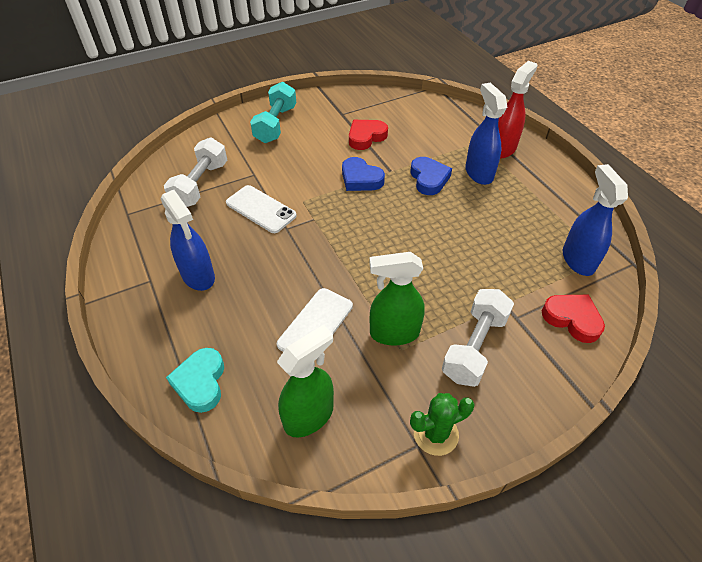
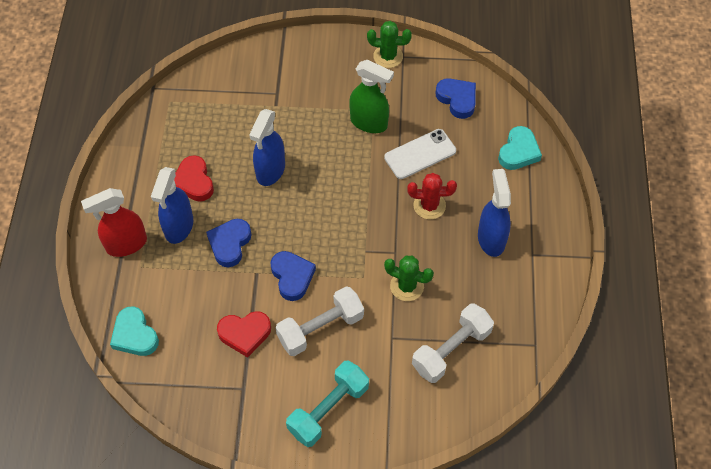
camera: 150 degrees left, 10 degrees up
(261, 209) = (407, 286): white phone -> green cactus
(276, 279) = (429, 205): none -> red cactus
(309, 416) = (457, 99): green spray bottle -> blue heart
(438, 110) = (135, 335): none -> turquoise heart
(474, 347) = (323, 89): white dumbbell -> white dumbbell (320, 328)
(572, 319) = (241, 74): red heart -> red heart (194, 182)
(577, 260) = (189, 109): blue spray bottle -> blue spray bottle (270, 171)

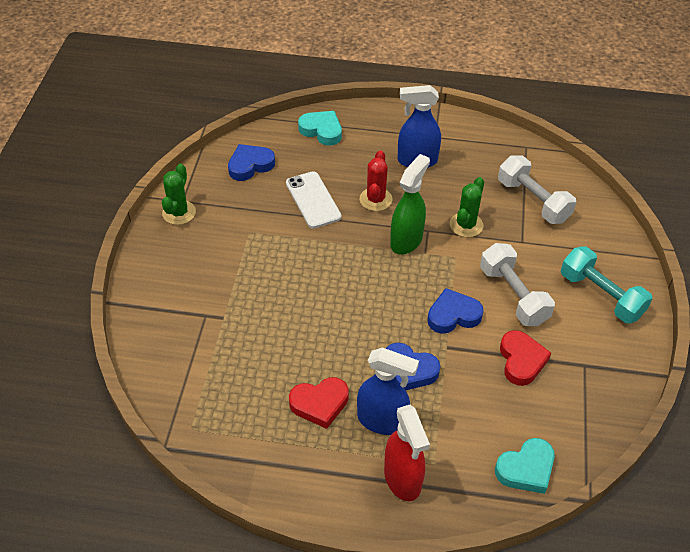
camera: 85 degrees left, 10 degrees down
(270, 171) = (315, 327): blue spray bottle -> none
(369, 123) = (265, 236): green spray bottle -> green spray bottle (406, 240)

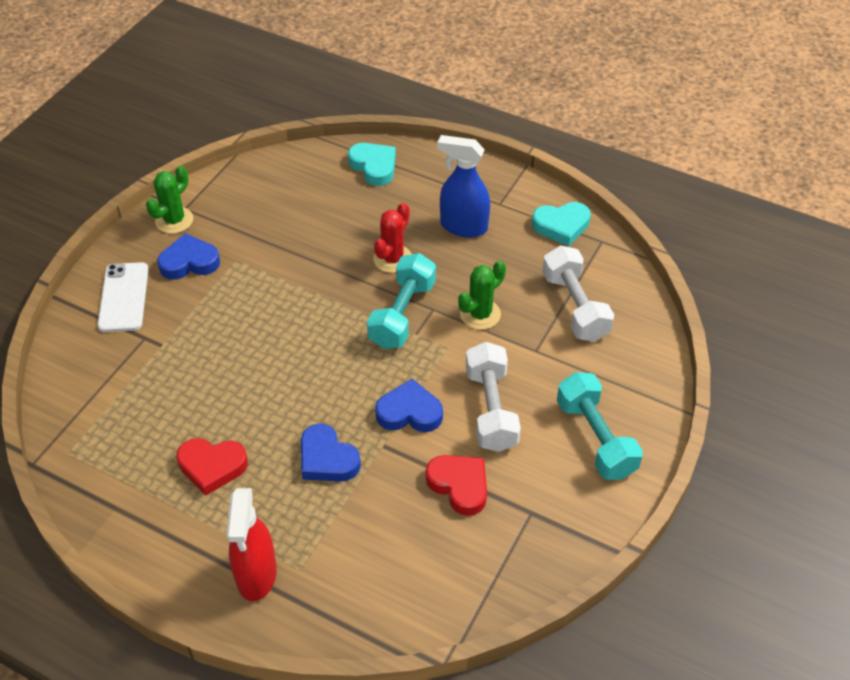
camera: 20 degrees right, 0 degrees up
(250, 165) = (275, 187): blue heart -> blue heart (189, 262)
(313, 200) = (323, 242): white phone -> white phone (123, 297)
(382, 421) = (268, 505): blue spray bottle -> none
(406, 240) = (402, 314): green spray bottle -> turquoise dumbbell
(521, 360) = (459, 485): red heart -> red heart turned 60 degrees counterclockwise
(526, 469) = (398, 608): turquoise heart -> turquoise heart (561, 226)

